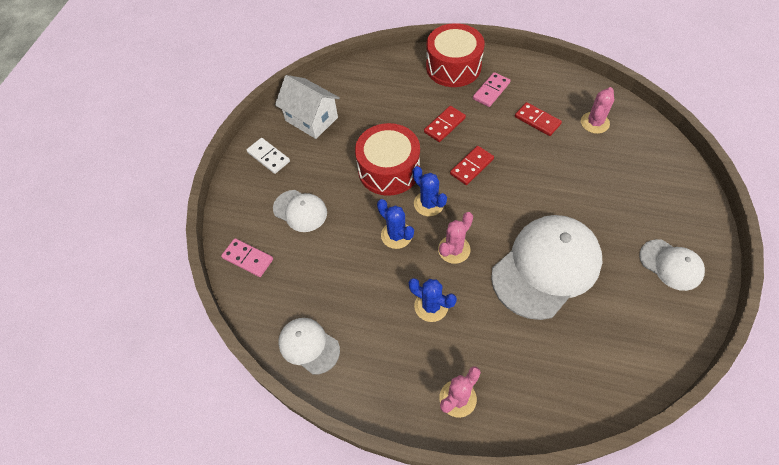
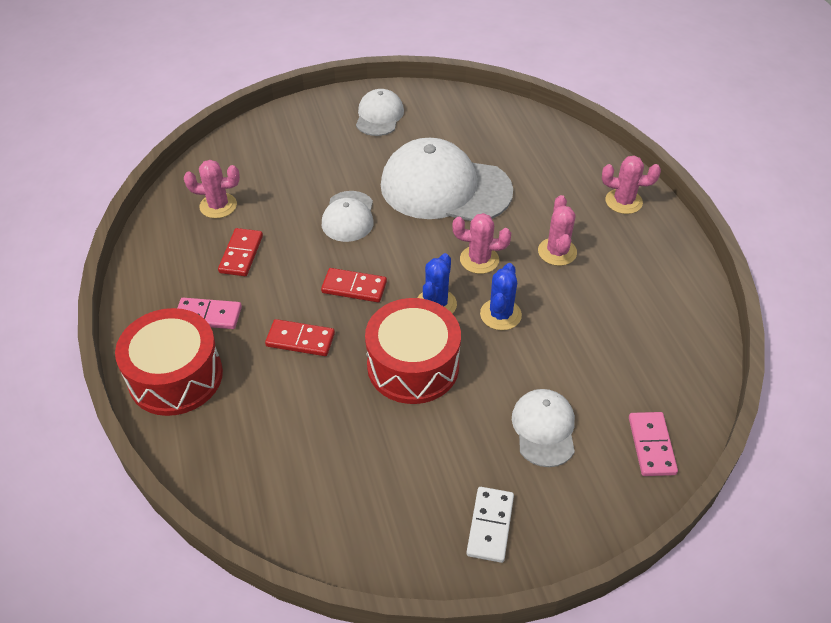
camera: 125 degrees left, 10 degrees down
(309, 346) = (685, 326): white cap -> white cap (348, 217)
(311, 119) = (382, 510): white house -> none
(431, 306) = (557, 252): blue cactus -> pink cactus

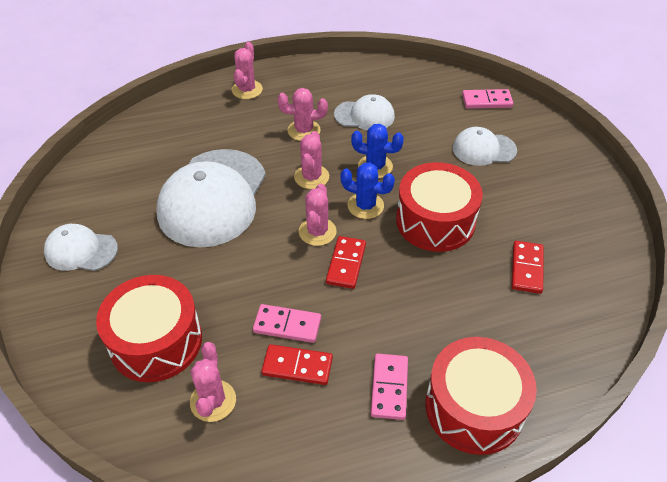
camera: 90 degrees left, 0 degrees up
(280, 169) = (156, 341): none -> red drum
(285, 246) = (287, 325): none -> pink domino
(300, 340) = (415, 302): red domino -> red domino (527, 268)
(348, 217) = (246, 272): white cap -> white cap (364, 115)
(398, 265) = (317, 232): none -> pink cactus
(490, 526) = (571, 180): white domino -> none

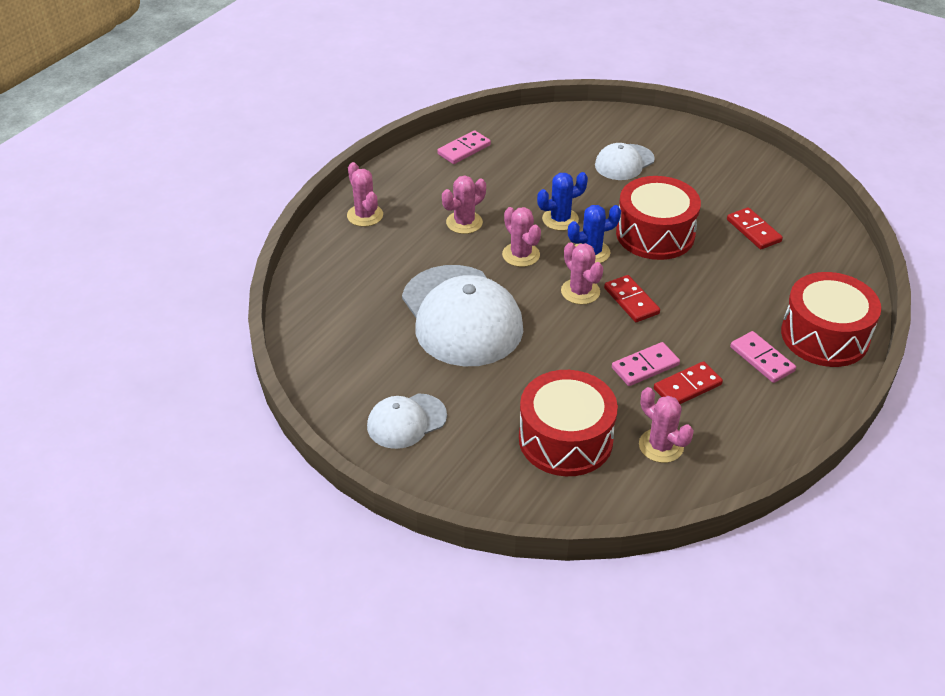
camera: 40 degrees left, 5 degrees down
(364, 115) = (499, 184): white cap -> none
(486, 101) = (580, 123): pink domino -> pink domino (464, 149)

